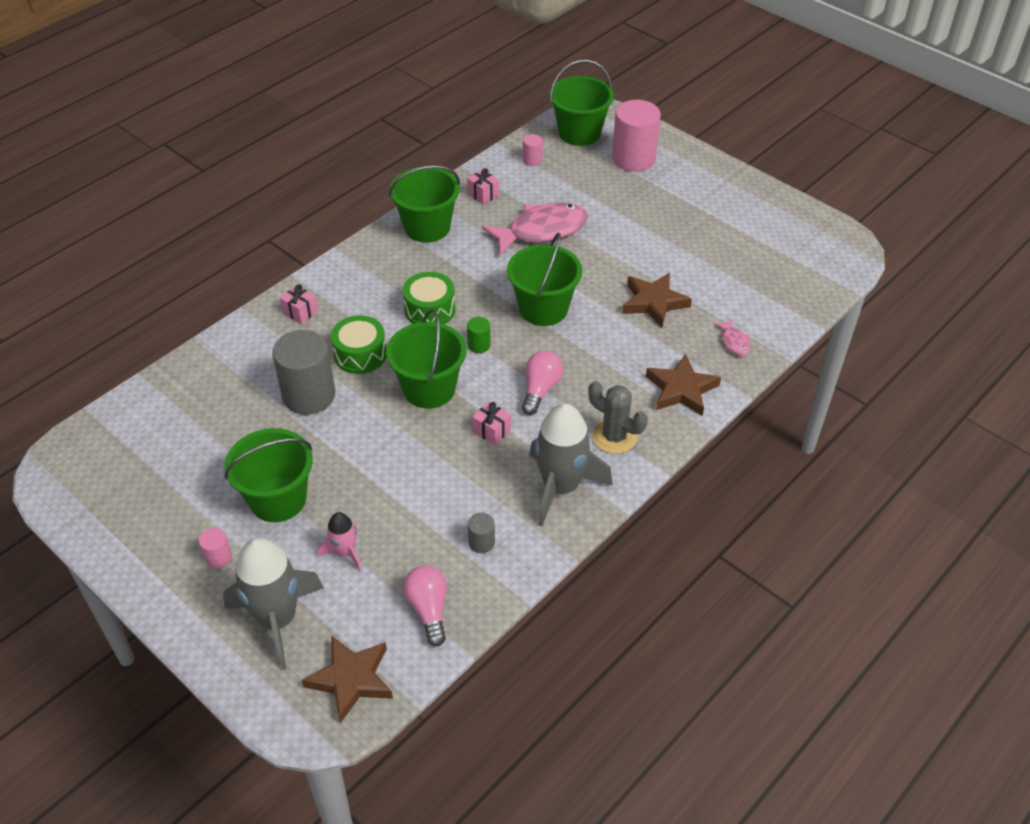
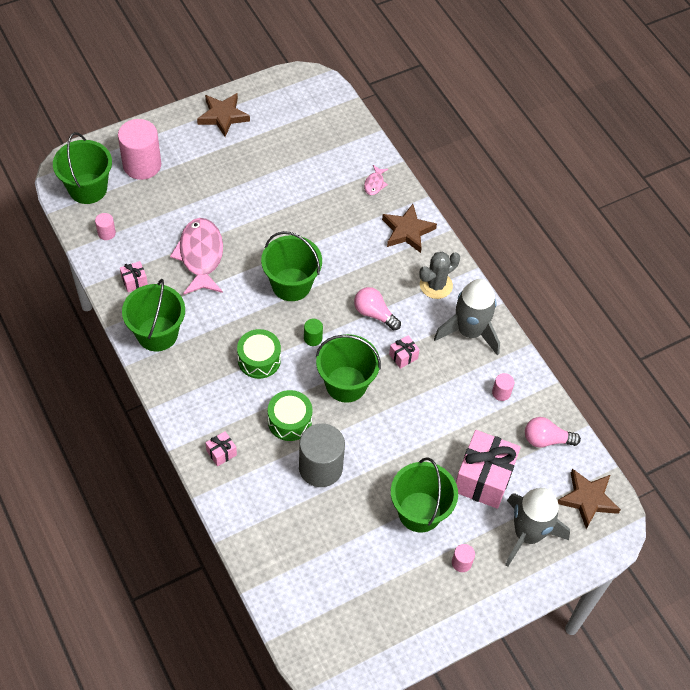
camera: 75 degrees left, 10 degrees up
(345, 553) = (483, 478): pink rocket -> pink gift
(481, 542) = (501, 393): grey cylinder -> pink cylinder
(654, 302) = (315, 214): brown star -> brown star (223, 116)
(734, 342) = (374, 184): pink fish -> pink fish turned 105 degrees clockwise

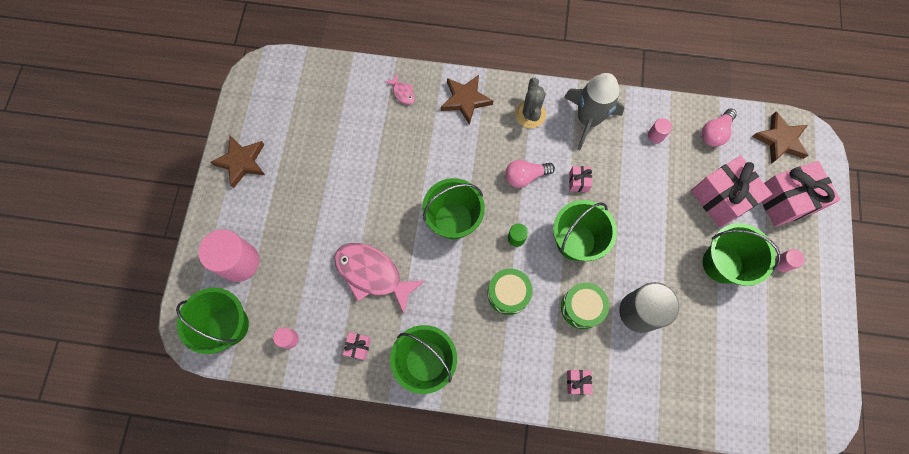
camera: 50 degrees left, 15 degrees up
(527, 534) = (785, 201): grey rocket -> pink gift

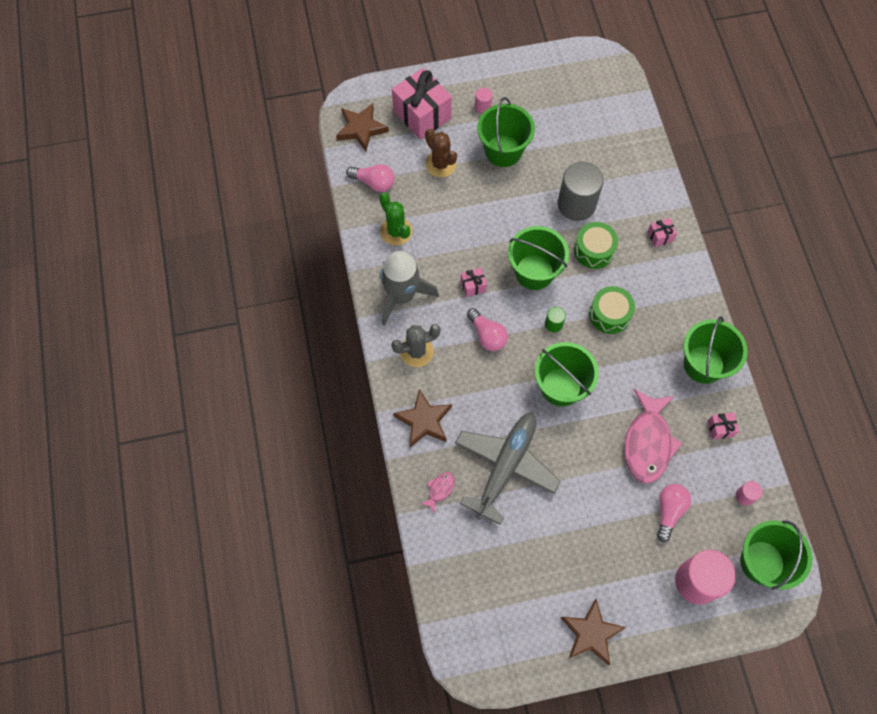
camera: 110 degrees left, 5 degrees down
(306, 265) = (669, 511): none -> pink light bulb
(401, 148) = (505, 466): none -> grey plane
(656, 135) = (396, 231): pink cylinder -> green cactus
(721, 198) = (440, 164): pink gift -> brown cactus

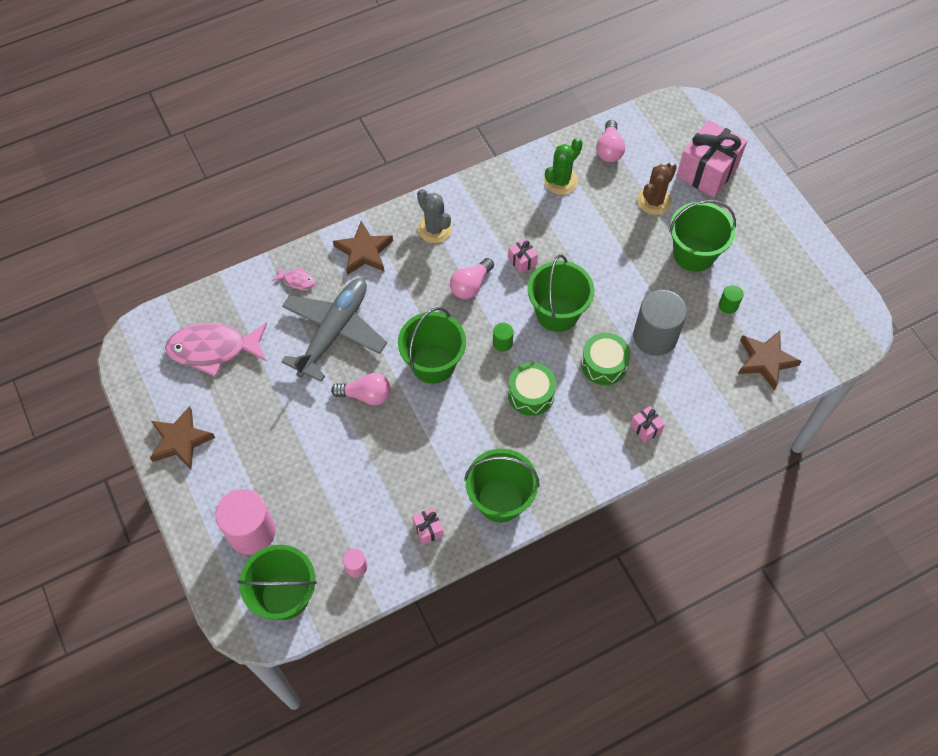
camera: 75 degrees right, 5 degrees down
(361, 129) = (667, 124): brown star -> brown star (765, 360)
(402, 295) = (491, 203): grey rocket -> none
(483, 107) = (741, 223): pink cylinder -> none
(505, 466) = (334, 331): grey plane -> grey plane turned 75 degrees counterclockwise
(560, 142) = (728, 305): none -> green cylinder
(647, 442) = (393, 458): pink fish -> pink fish (213, 349)
(669, 511) = (321, 492): pink light bulb -> pink light bulb (366, 395)

